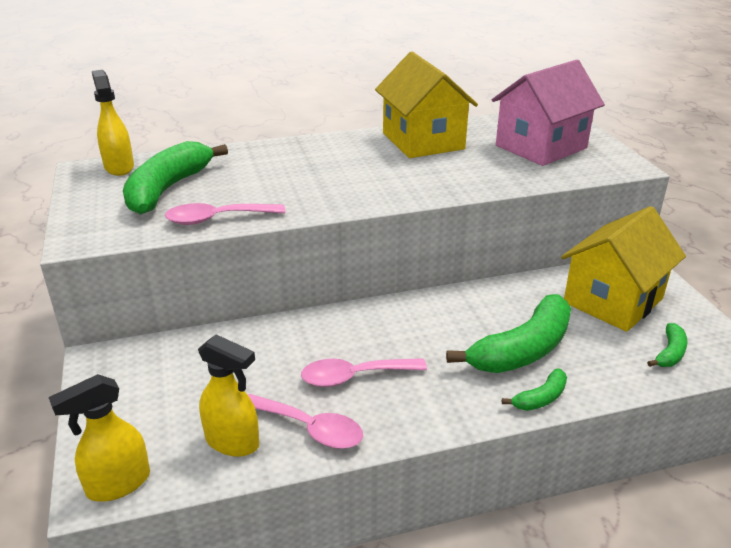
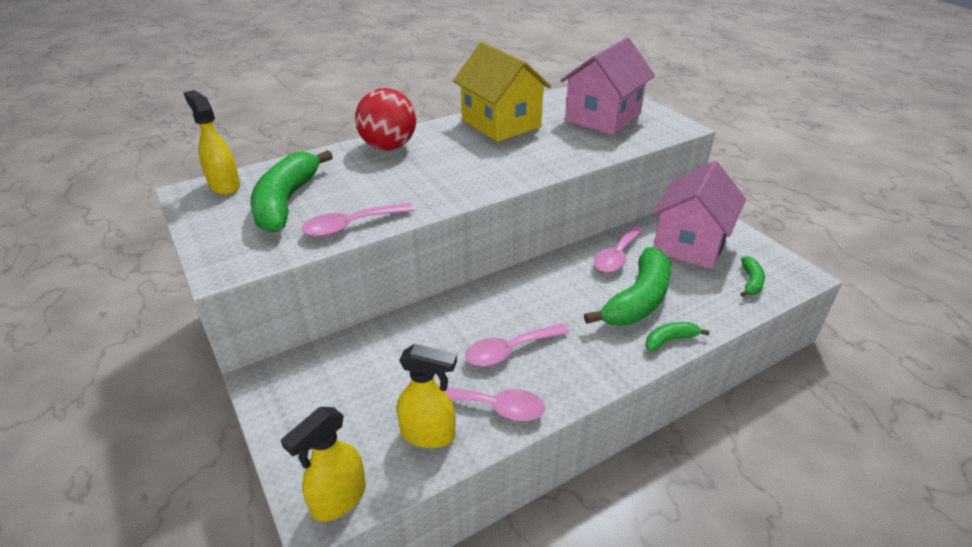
camera: 15 degrees left, 5 degrees up
(294, 150) = (388, 147): none -> red ball
(519, 301) = (617, 256): none -> pink spoon
(540, 398) = (670, 340): green banana -> green banana turned 150 degrees counterclockwise
(613, 300) = (690, 244): yellow house -> pink house

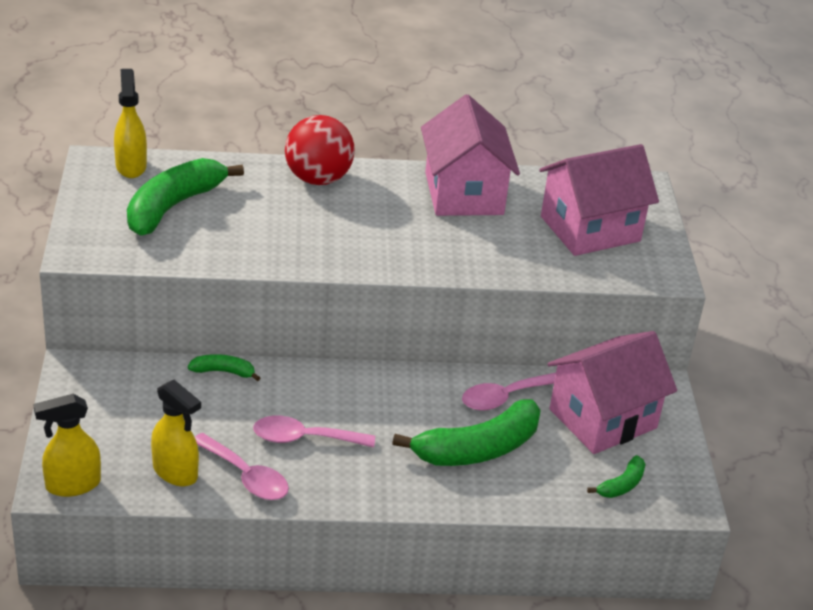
camera: 25 degrees right, 0 degrees up
(350, 226) = (210, 255): pink spoon -> none
(501, 124) = (464, 193): yellow house -> pink house
(670, 340) = (467, 498): green banana -> green banana (223, 372)

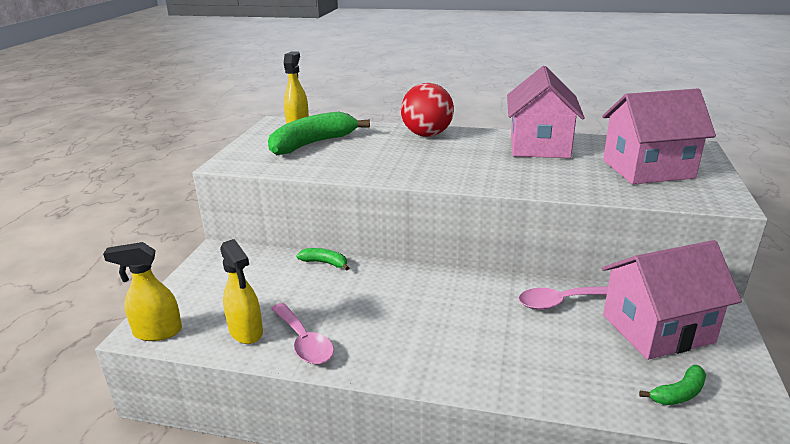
camera: 20 degrees right, 10 degrees down
(304, 438) = (368, 317): pink spoon -> none
(477, 449) = (526, 342): green banana -> none

